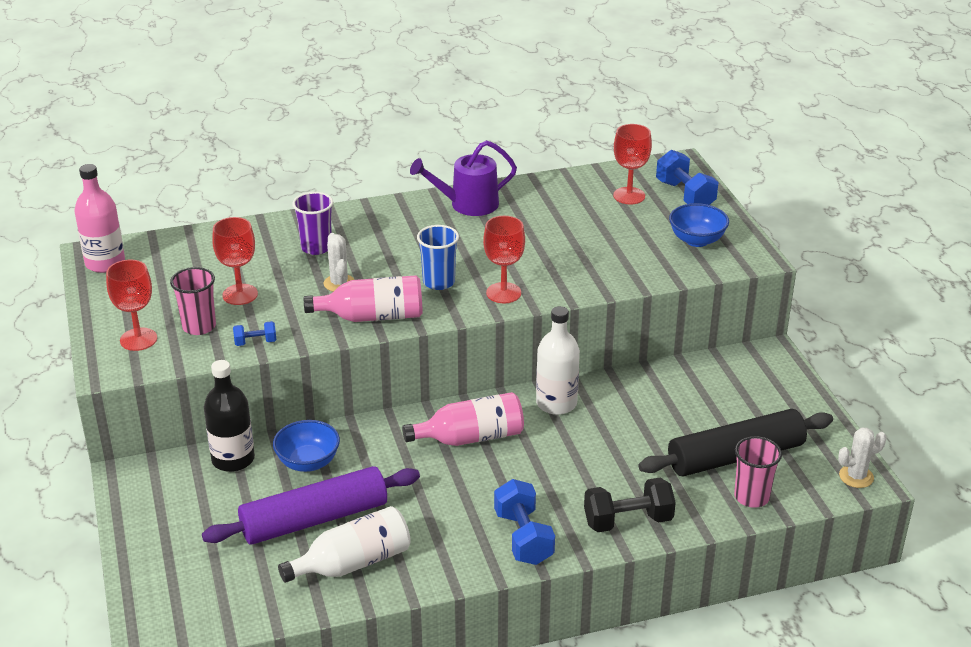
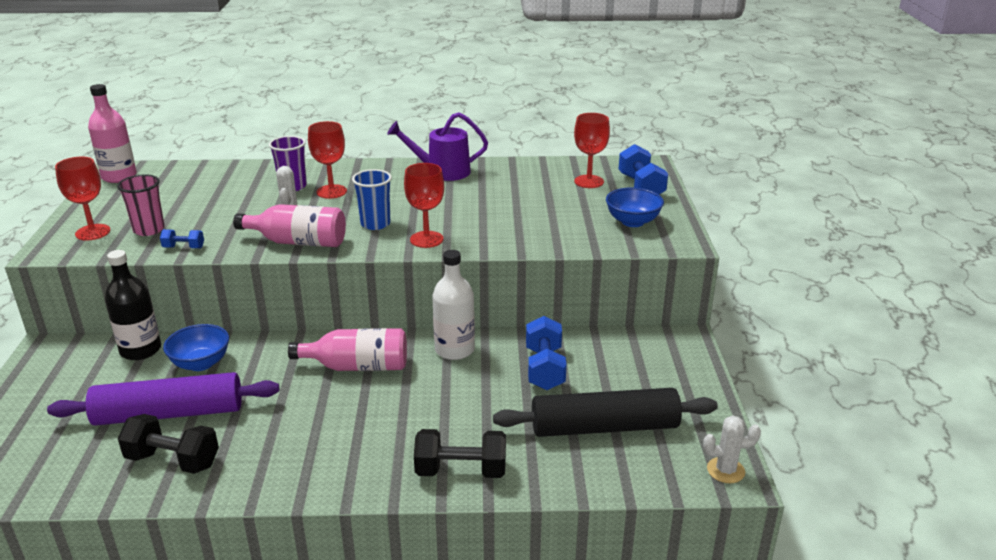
camera: 15 degrees right, 5 degrees down
(240, 294) = (202, 211): red goblet -> red goblet (331, 192)
(353, 563) = (173, 460): white bottle -> black dumbbell
(523, 538) = (348, 468): blue dumbbell -> blue dumbbell (544, 368)
(751, 497) = (602, 470): pink cup -> none

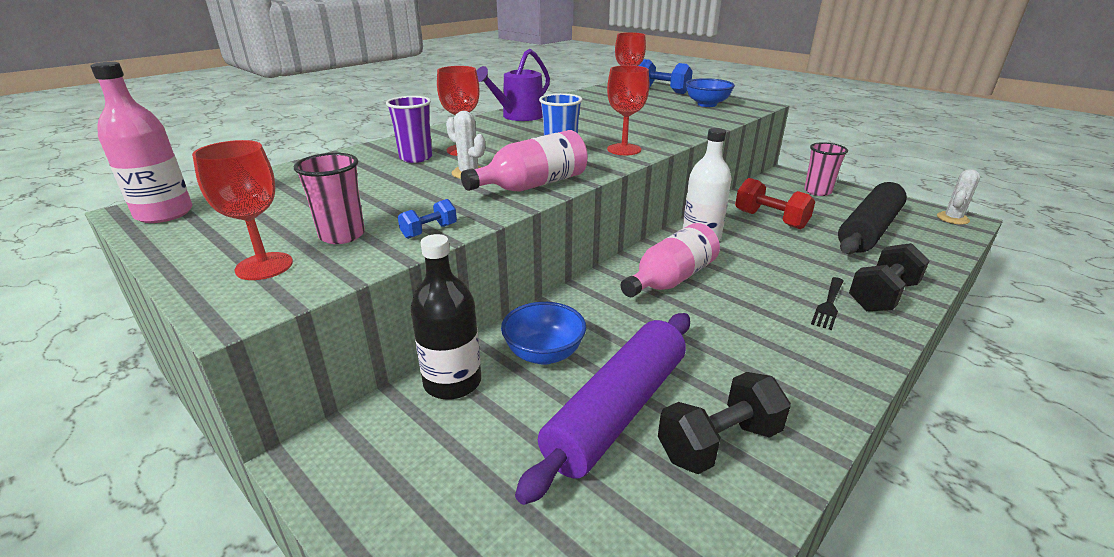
camera: 45 degrees left, 0 degrees up
(408, 449) = (828, 305): none -> black fork
(544, 368) = (770, 219): blue dumbbell -> red dumbbell
(664, 370) = (817, 191): none -> pink cup

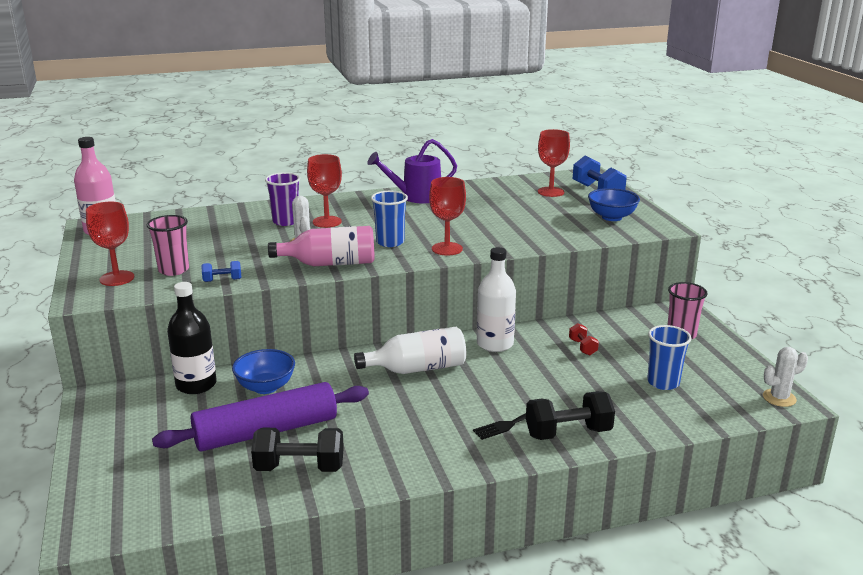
camera: 30 degrees right, 5 degrees down
(670, 279) = (417, 368): pink bottle -> white bottle
(770, 219) = (582, 347): red dumbbell -> red dumbbell, size x0.52
(869, 230) = (663, 382): black rolling pin -> blue cup

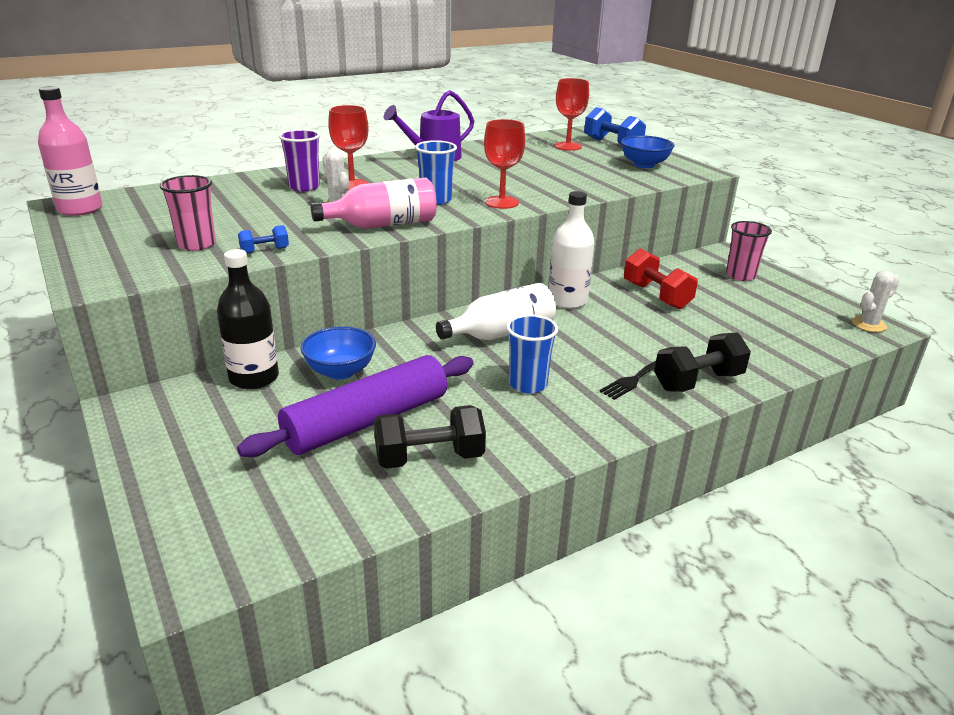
camera: 15 degrees left, 5 degrees up
(117, 278) = (127, 258): red goblet -> none
(582, 347) = (656, 296): red dumbbell -> red dumbbell, size x1.91
(663, 382) = (755, 321): blue cup -> blue cup (528, 384)

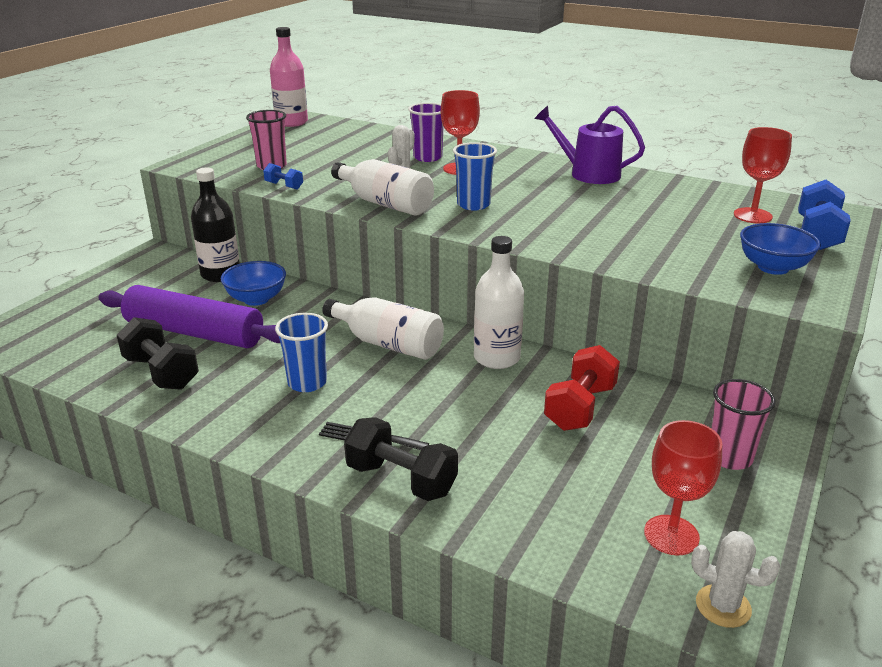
camera: 60 degrees right, 0 degrees up
(383, 225) = (385, 203): pink bottle -> white bottle
(501, 202) = (511, 230): red goblet -> red goblet (671, 535)

